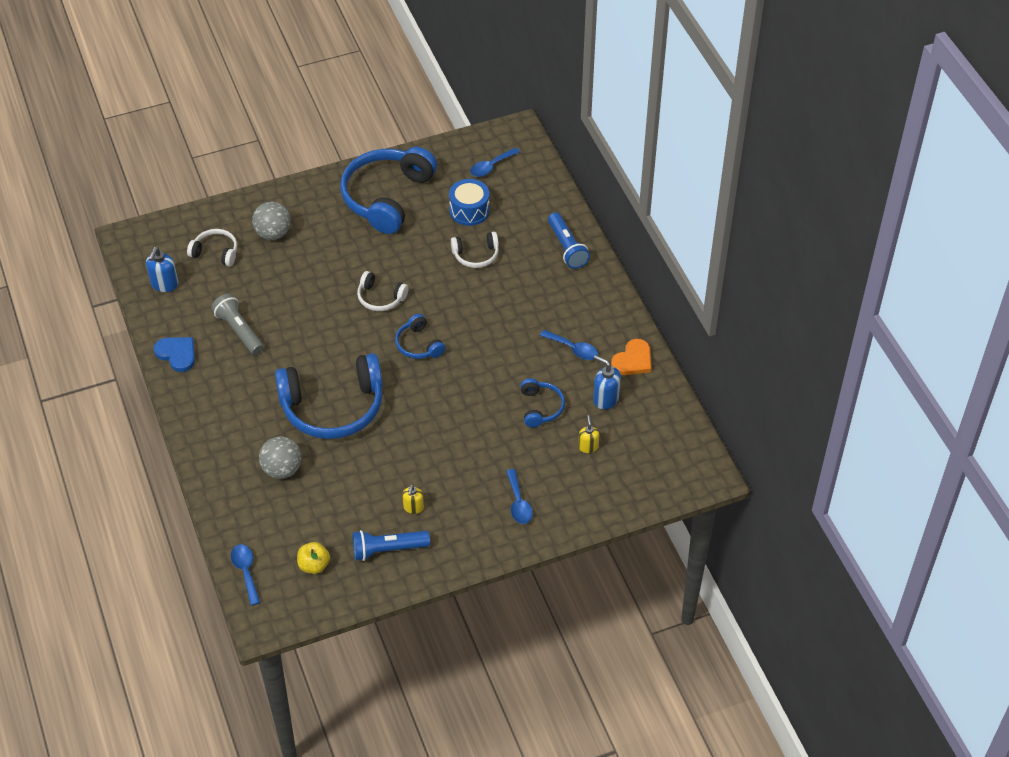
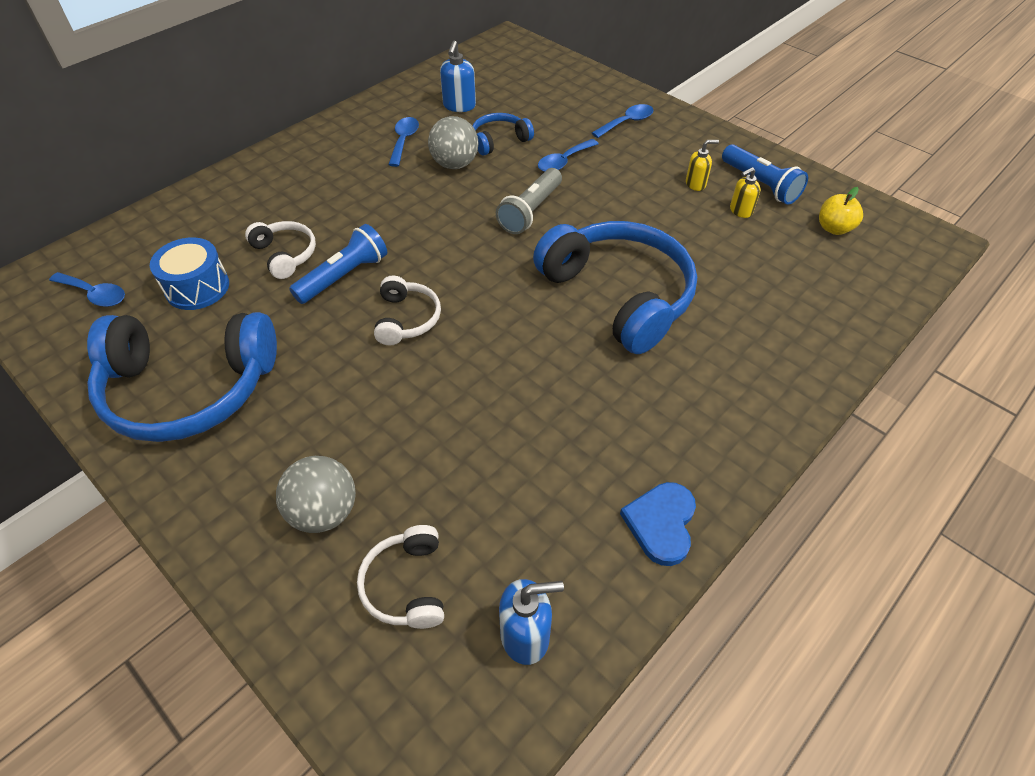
camera: 115 degrees left, 0 degrees up
(239, 331) = (561, 458): grey flashlight -> grey flashlight (530, 211)
(245, 571) = (900, 278): blue spoon -> blue spoon (563, 161)
(282, 469) = (746, 304): grey ball -> grey ball (455, 164)
(418, 344) = (468, 255): blue headphones -> none
(567, 247) = (243, 185): blue flashlight -> blue flashlight (344, 276)
(588, 447) = (526, 102): yellow soap dispenser -> yellow soap dispenser (740, 211)
(633, 360) = (397, 102): orange heart -> none

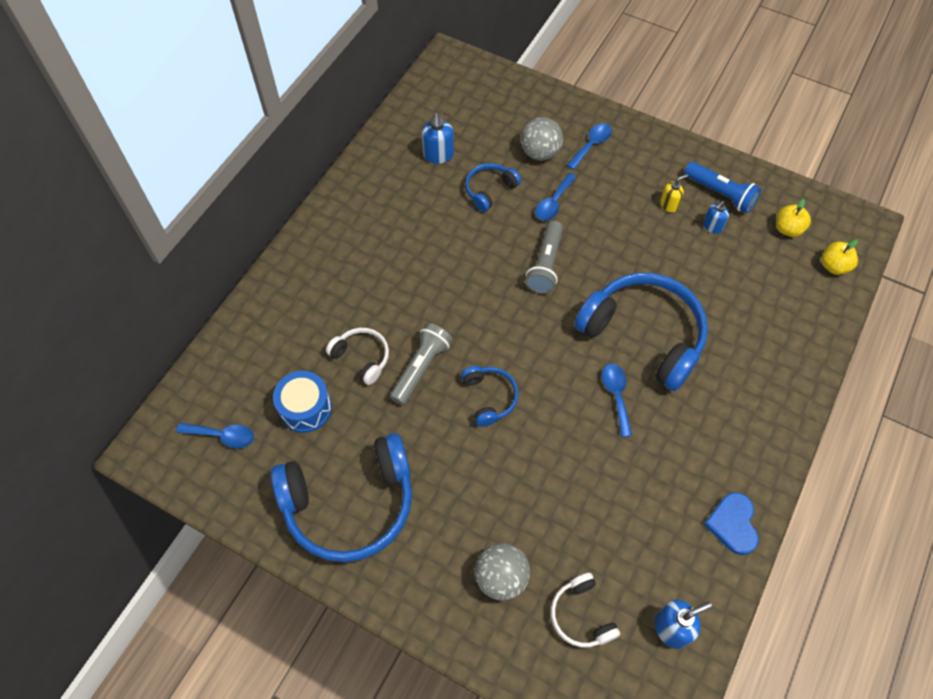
camera: 15 degrees left, 10 degrees up
(344, 276) = (421, 368): blue flashlight -> grey flashlight
(404, 141) = (406, 208): blue spoon -> blue spoon (616, 395)
(407, 319) = (489, 397): white headphones -> blue headphones
(455, 164) = (462, 226): grey ball -> grey ball (540, 153)
(740, 211) = (712, 226): yellow soap dispenser -> blue soap dispenser
(884, 273) = (833, 266): none -> yellow apple

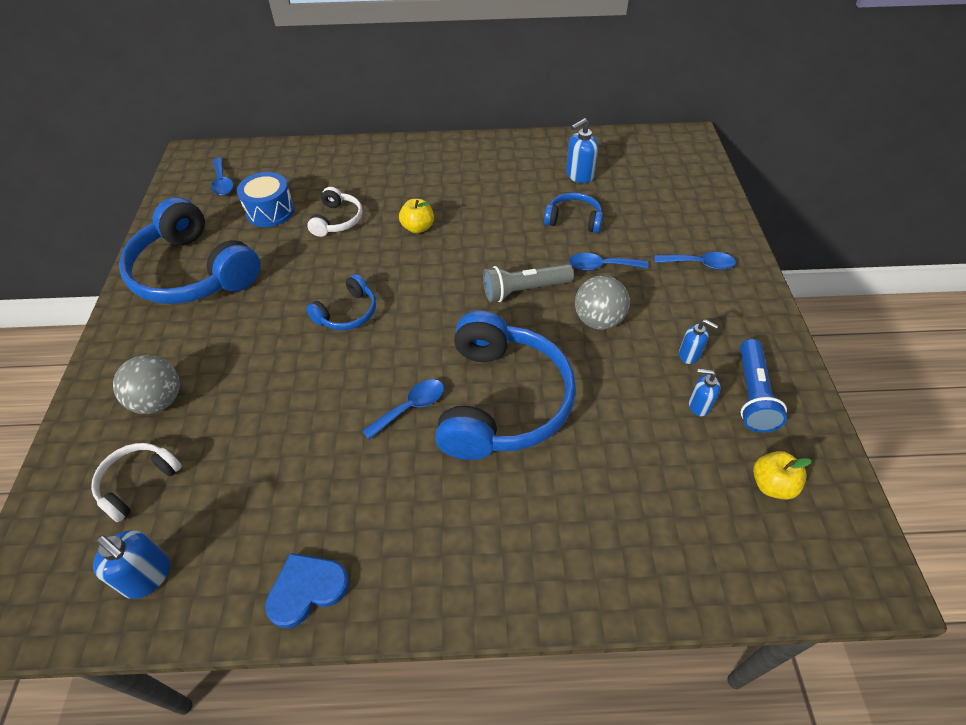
camera: 60 degrees right, 10 degrees down
(421, 368) = (350, 257): grey flashlight -> none
(540, 153) = (650, 233): grey ball -> grey ball (598, 320)
(669, 205) = (689, 355): yellow soap dispenser -> blue soap dispenser
(833, 266) = (765, 563): yellow apple -> yellow apple (418, 228)

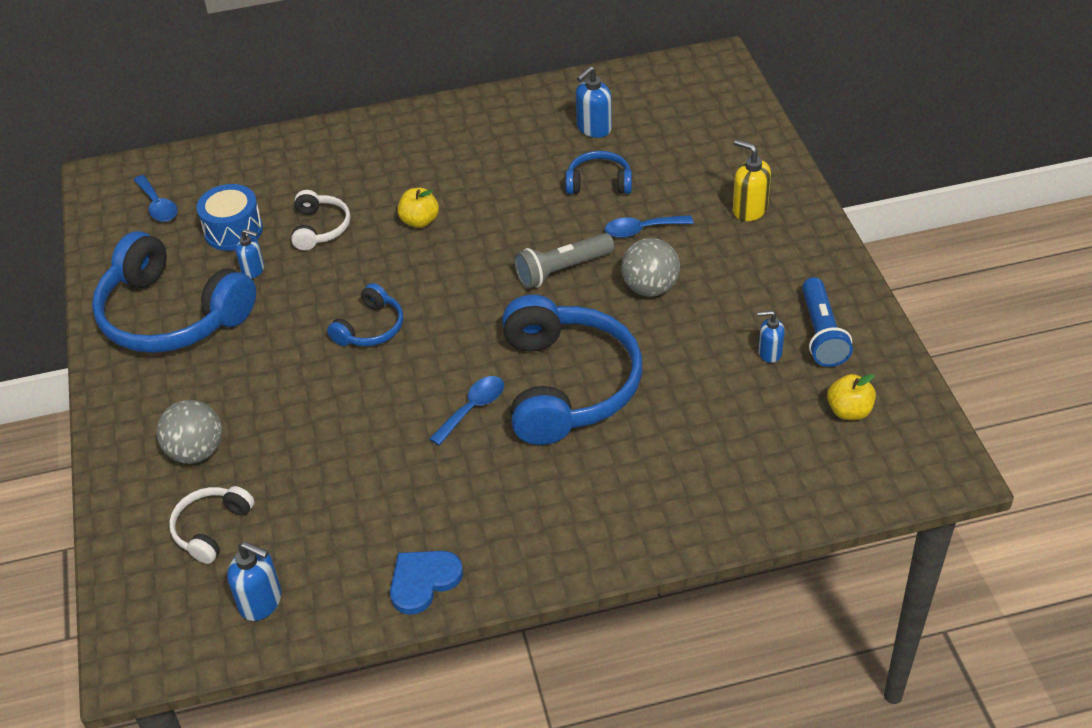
camera: 10 degrees left, 5 degrees down
(689, 355) = (752, 306): blue soap dispenser -> blue soap dispenser (253, 270)
(699, 264) = (749, 209): blue spoon -> yellow soap dispenser

